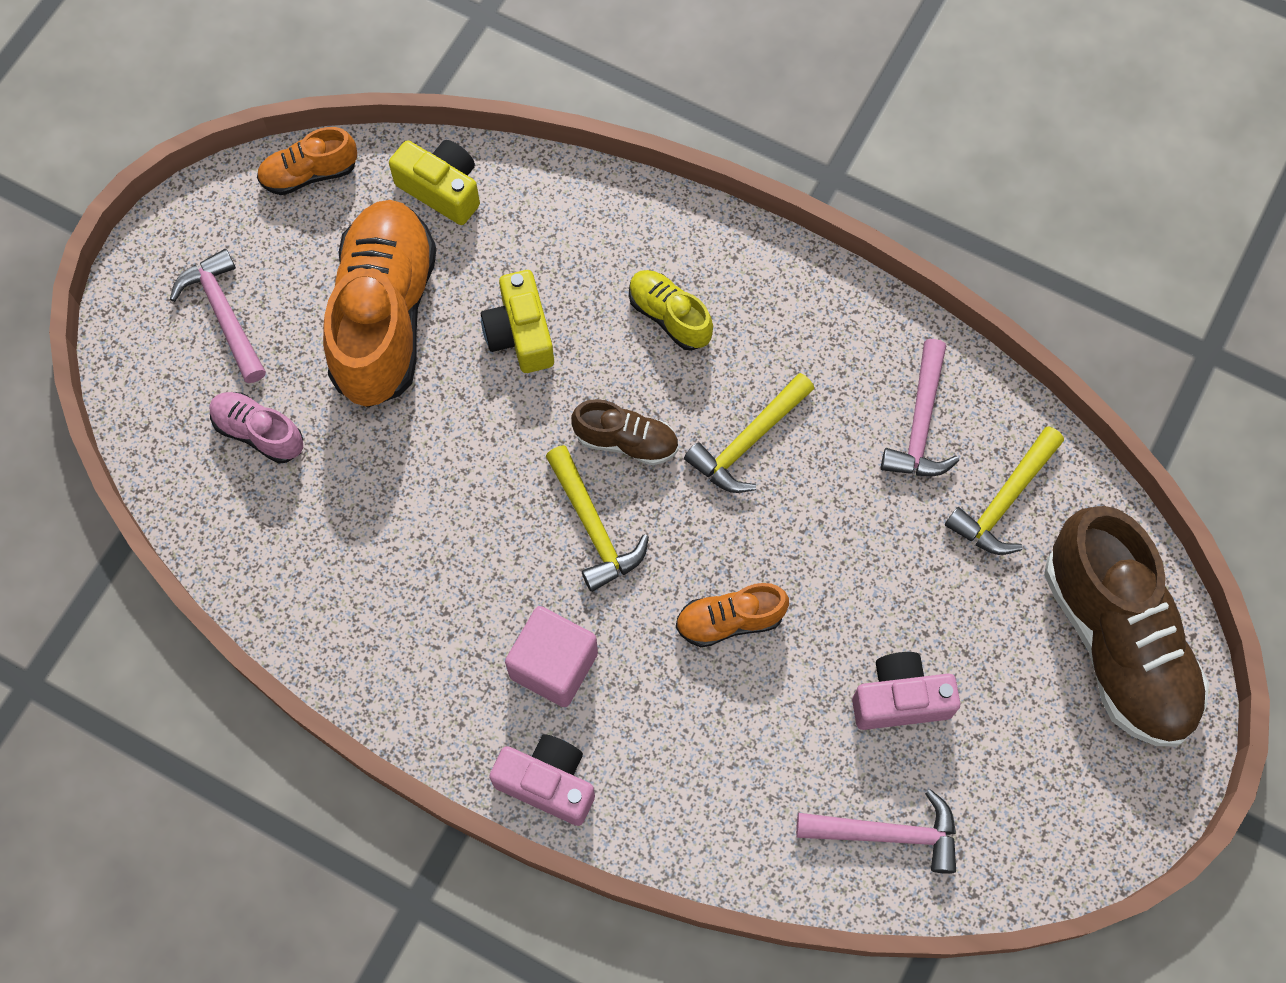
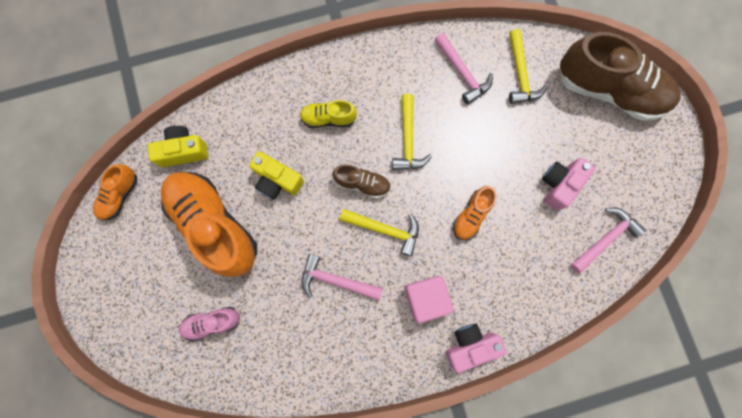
camera: 45 degrees left, 10 degrees up
(224, 314) = (145, 288): pink hammer -> pink hammer (336, 280)
(626, 441) = (362, 183): brown shoe -> brown shoe turned 45 degrees clockwise

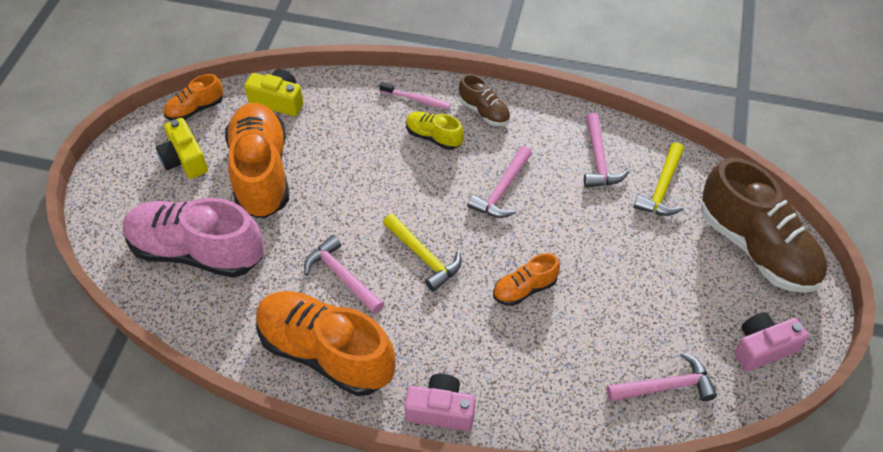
camera: 30 degrees right, 25 degrees down
(212, 322) = (197, 251): pink shoe -> pink shoe, size x2.10
(277, 180) = (347, 164): yellow camera -> yellow camera (184, 159)
(293, 90) = (416, 99): none -> pink toothbrush
(362, 183) = (429, 206): brown shoe -> brown shoe (484, 111)
(364, 349) = (325, 352): none -> orange shoe
(408, 140) = (502, 190): yellow hammer -> pink hammer
(425, 298) = (423, 340): pink cube -> none
(559, 184) = (643, 308): pink camera -> pink camera (762, 348)

